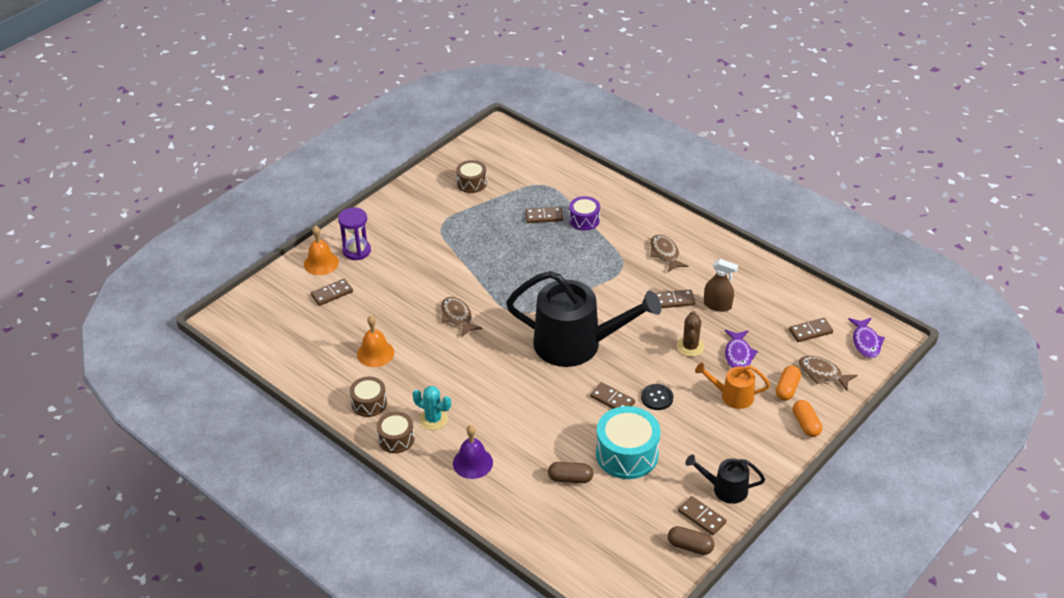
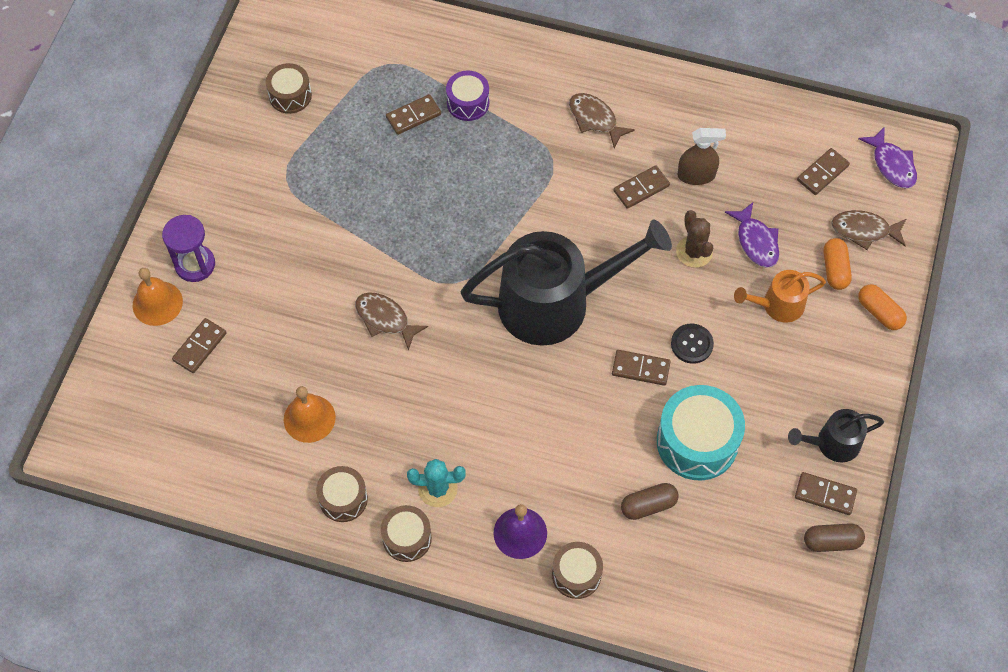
camera: 25 degrees left, 20 degrees up
(496, 500) = (576, 574): none -> brown drum

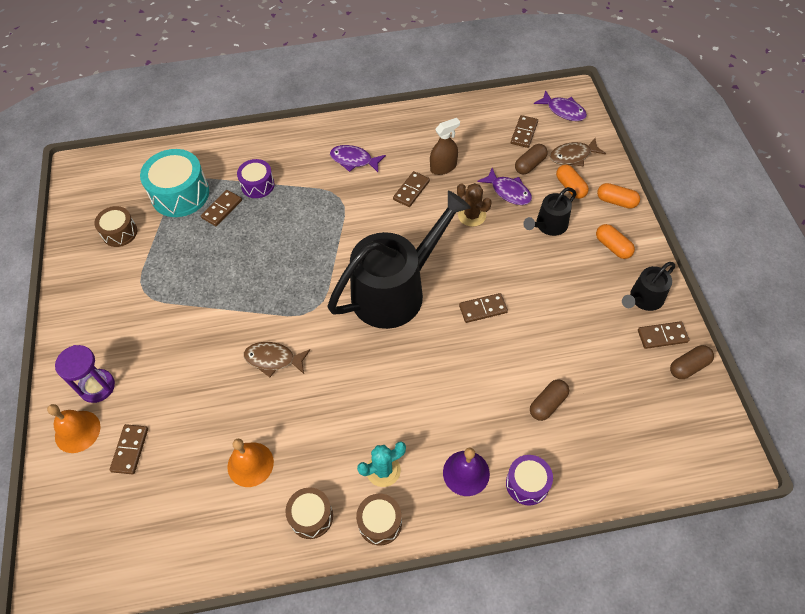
camera: 25 degrees left, 5 degrees down
(576, 574) = (527, 484): brown drum -> purple drum
(595, 119) = (354, 160): brown fish -> purple fish
(692, 344) = (508, 276): black button -> none
(697, 442) = (553, 341): turquoise drum -> turquoise drum (180, 194)
(778, 305) = (549, 225): orange watering can -> black watering can
(803, 218) = (530, 165): none -> brown capsule
(837, 366) = (613, 247): none -> orange capsule

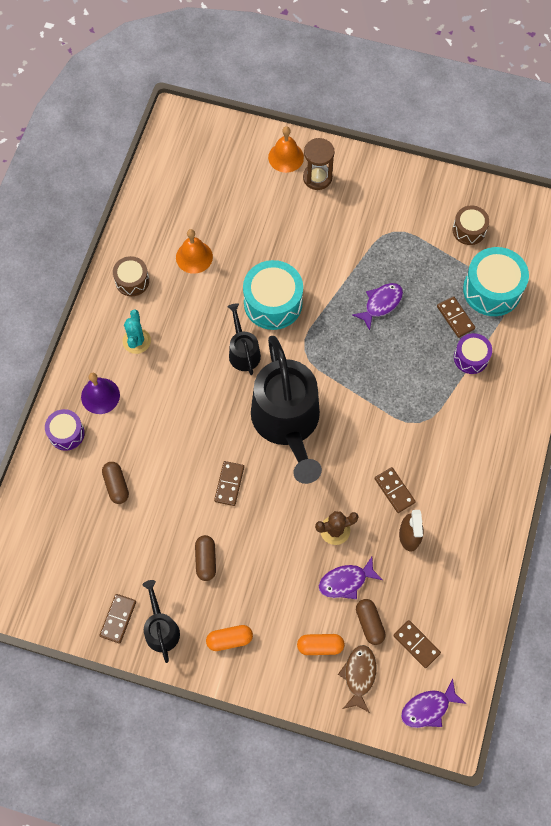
camera: 115 degrees right, 10 degrees up
(97, 387) = (317, 178): purple hourglass -> brown hourglass
(130, 450) = (251, 185): brown domino -> none
(273, 359) = (273, 303): brown fish -> turquoise drum
(354, 160) = (461, 456): purple fish -> purple fish (381, 304)
(380, 522) = (101, 322): brown drum -> none
(549, 225) = (285, 595): black watering can -> black watering can (243, 352)
(616, 201) = (279, 680): orange capsule -> none
(688, 366) = (79, 620): brown capsule -> brown capsule (206, 560)

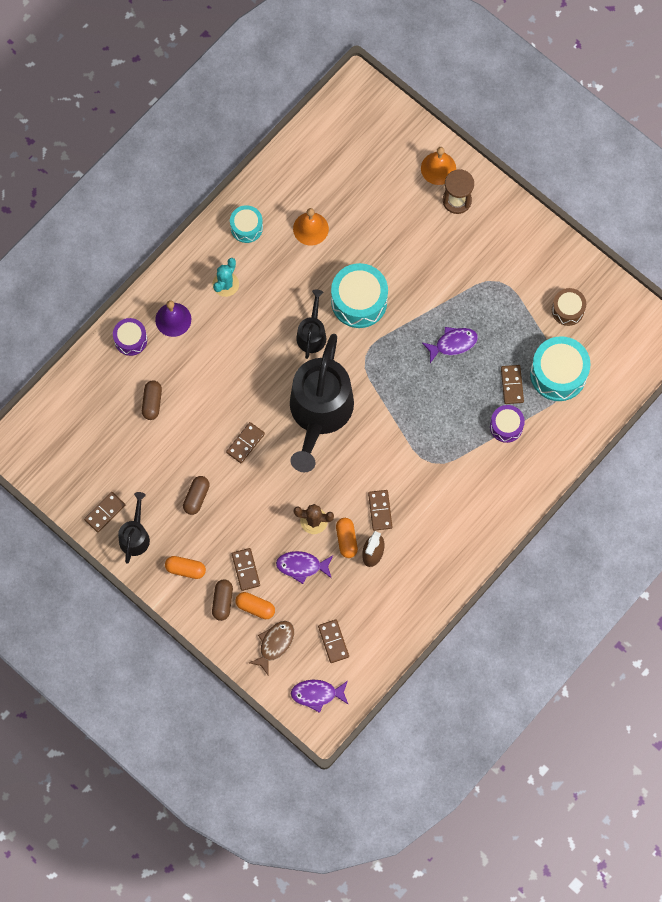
camera: 25 degrees right, 5 degrees up
(132, 281) = (246, 227): brown drum -> turquoise drum
(291, 611) = (245, 570): none -> brown domino
(369, 623) = (304, 608): brown capsule -> brown capsule (222, 601)
(376, 534) = (346, 540): none -> orange capsule

